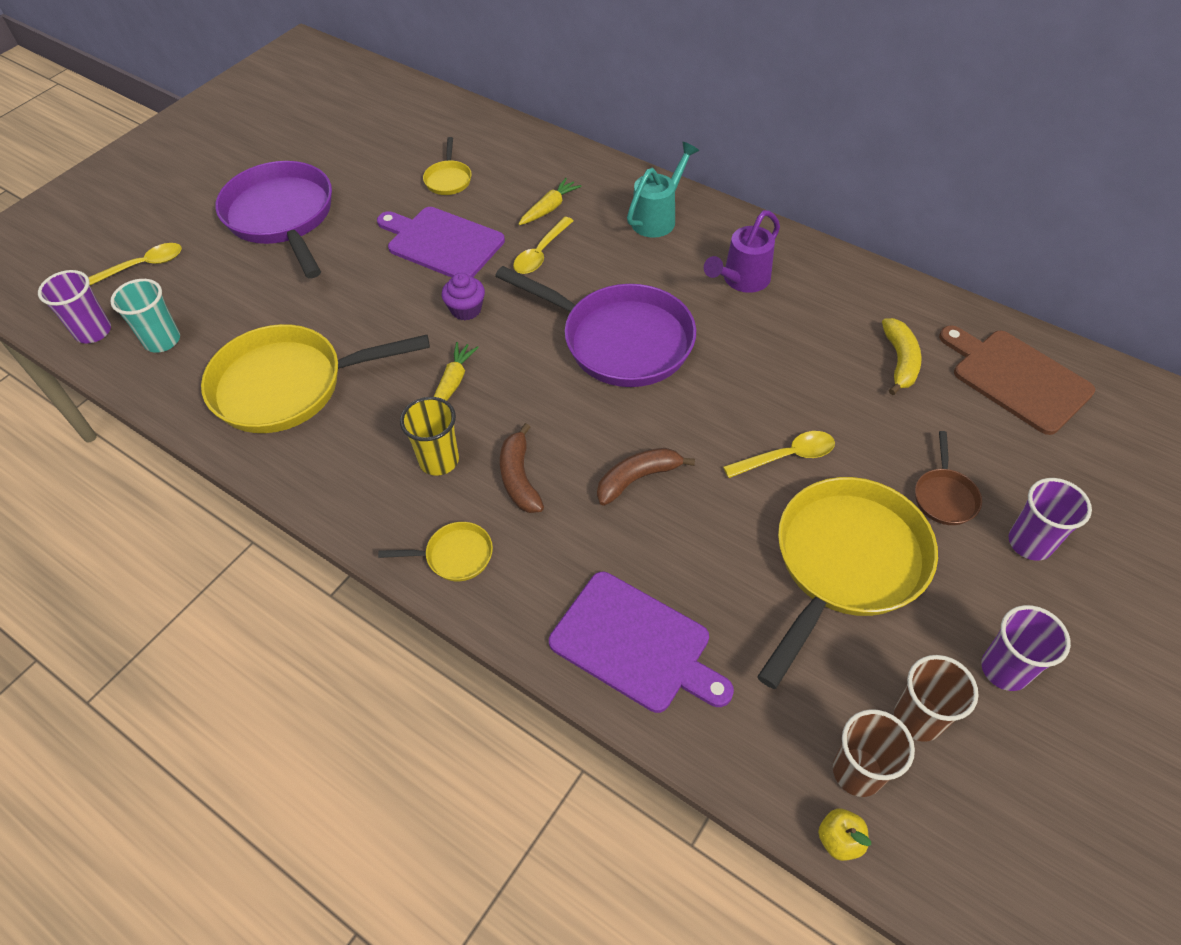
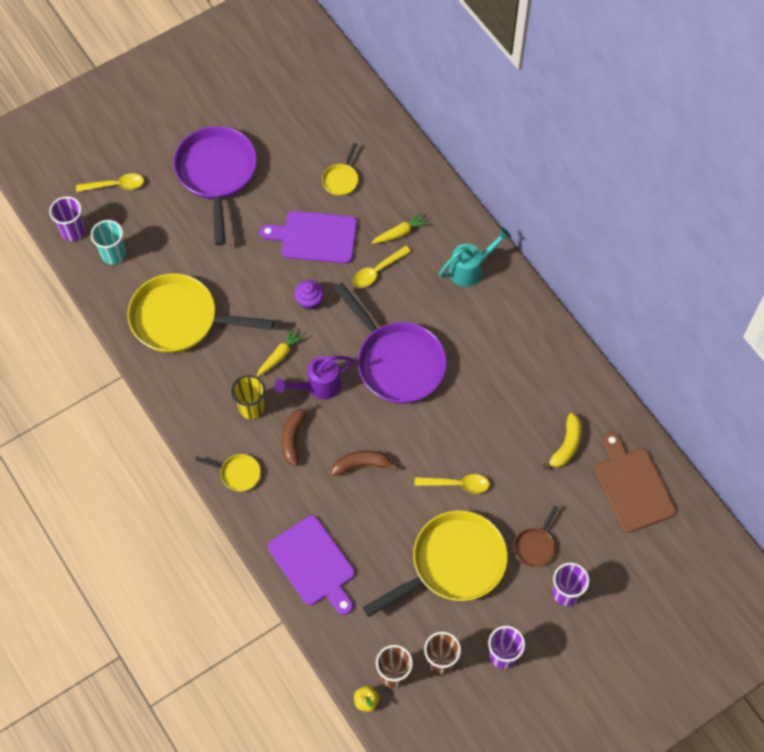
camera: 20 degrees right, 10 degrees up
(442, 243) = (315, 237): purple cutting board -> purple cutting board turned 45 degrees counterclockwise
(741, 280) = (500, 344): purple watering can -> purple watering can (318, 386)

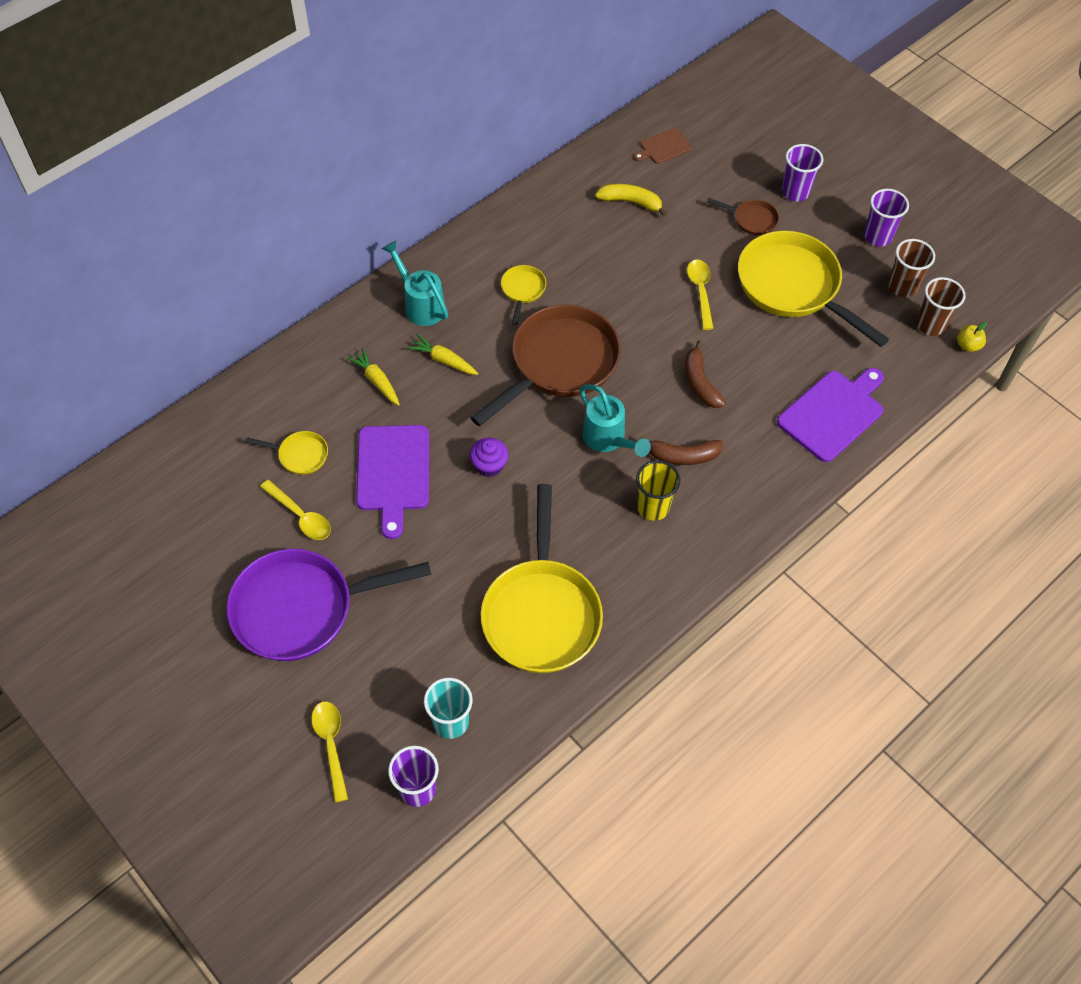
camera: 100 degrees left, 5 degrees down
(238, 474) = (744, 508): yellow pan -> yellow pan (523, 290)
(280, 355) = (573, 487): yellow carrot -> yellow carrot (443, 360)
(318, 386) = (608, 439): purple watering can -> turquoise watering can
(377, 271) = (435, 398): yellow spoon -> yellow spoon (300, 516)
(397, 362) = (560, 363): purple pan -> brown pan
(632, 486) = (664, 147): brown cutting board -> brown cutting board, size x0.54

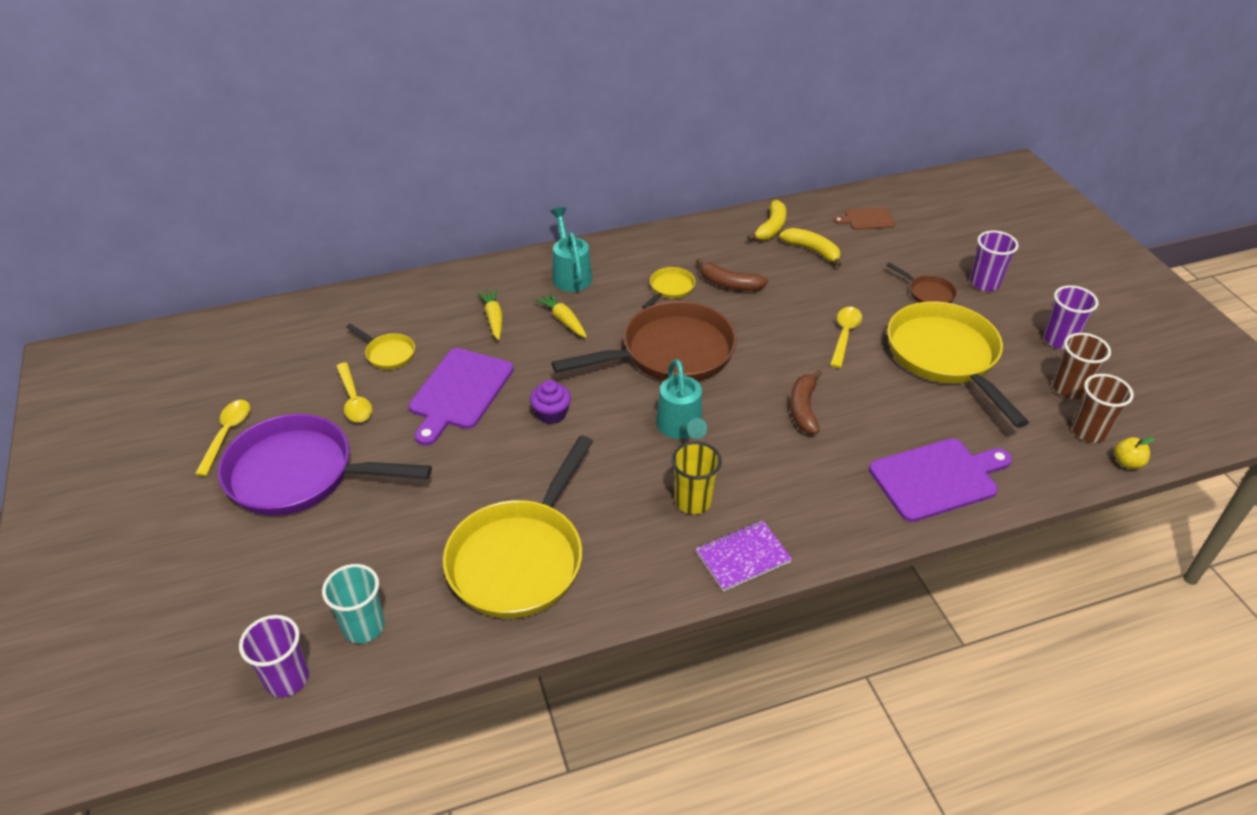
camera: 25 degrees right, 15 degrees down
(331, 745) = (237, 603): yellow spoon -> yellow spoon (227, 434)
(581, 186) = (771, 228): none -> yellow banana
(682, 456) = (750, 466): brown banana -> brown banana (729, 284)
(716, 543) = (743, 557): none -> purple notebook

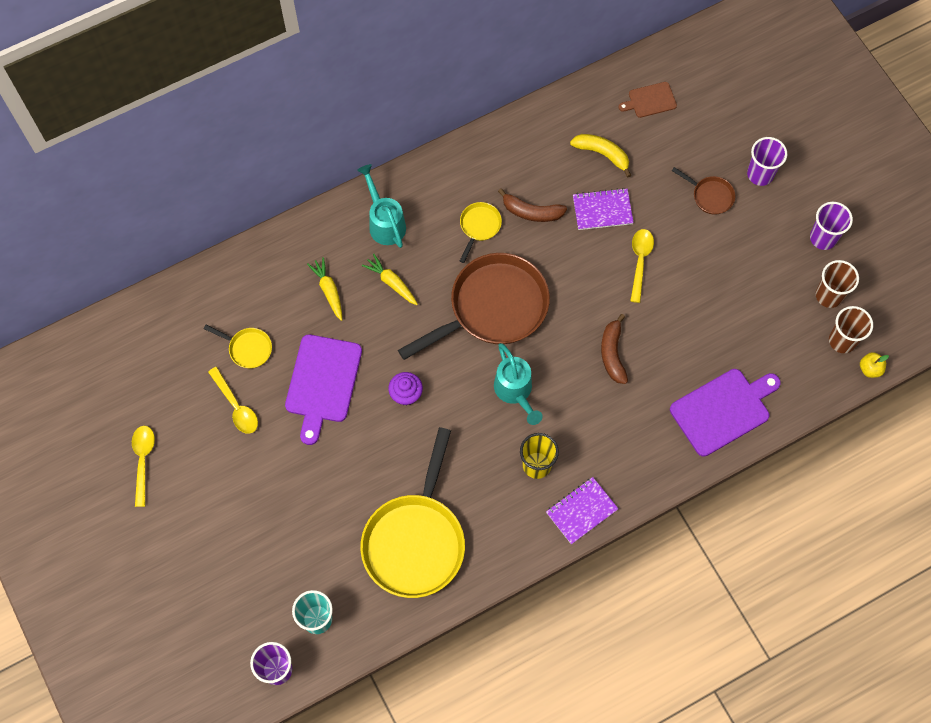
camera: 10 degrees left, 25 degrees up
(299, 474) = (219, 491): purple pan -> none
(771, 228) = (561, 127): yellow banana -> none
(807, 291) = (602, 210): none -> purple notebook
(945, 357) = (727, 274): yellow pan -> none

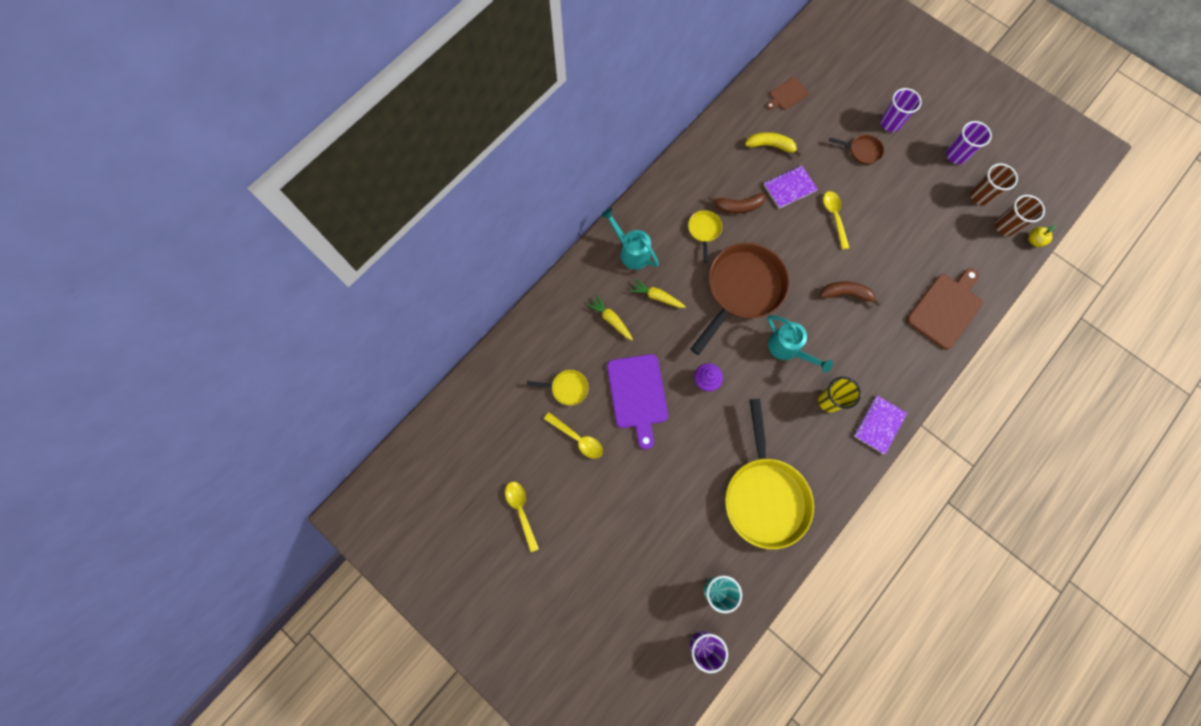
camera: 20 degrees left, 5 degrees up
(612, 353) = (846, 294): brown banana -> brown banana turned 120 degrees clockwise
(723, 410) = (945, 308): purple cutting board -> brown cutting board

